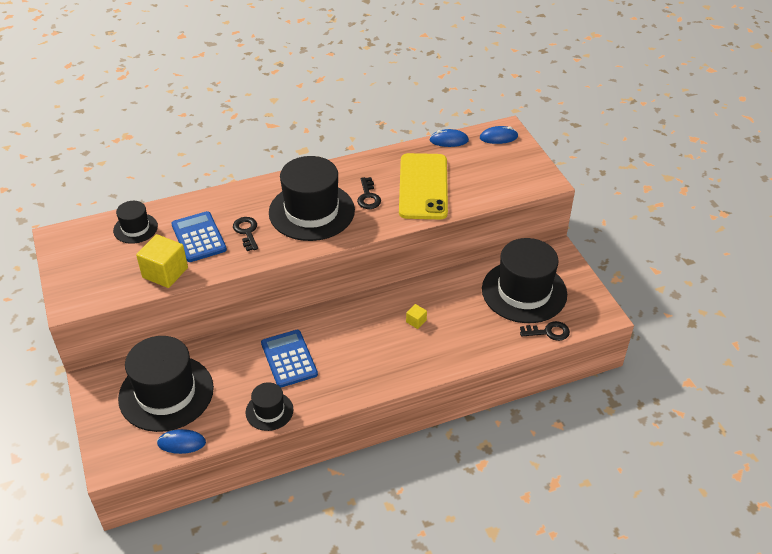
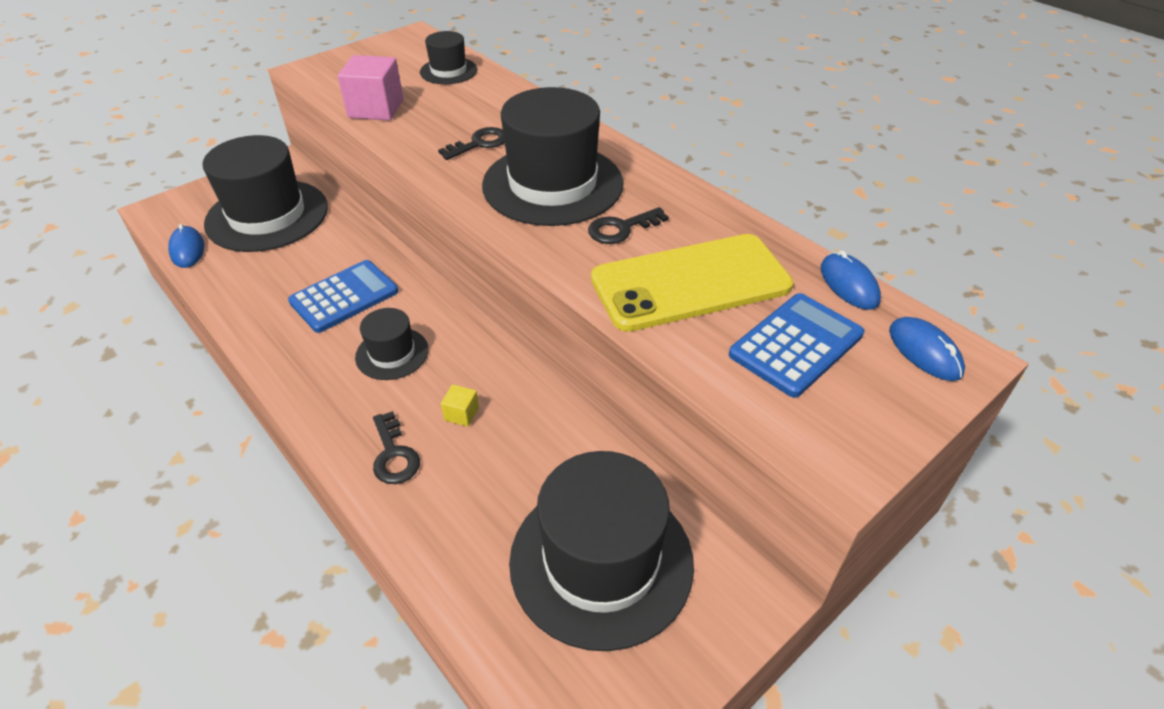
camera: 70 degrees right, 0 degrees up
(165, 272) = (376, 109): yellow cube -> pink cube
(199, 237) = (451, 113): blue calculator -> blue calculator (796, 345)
(269, 411) = (245, 305): black hat -> black hat (392, 353)
(548, 332) = (501, 636): black key -> black key (394, 455)

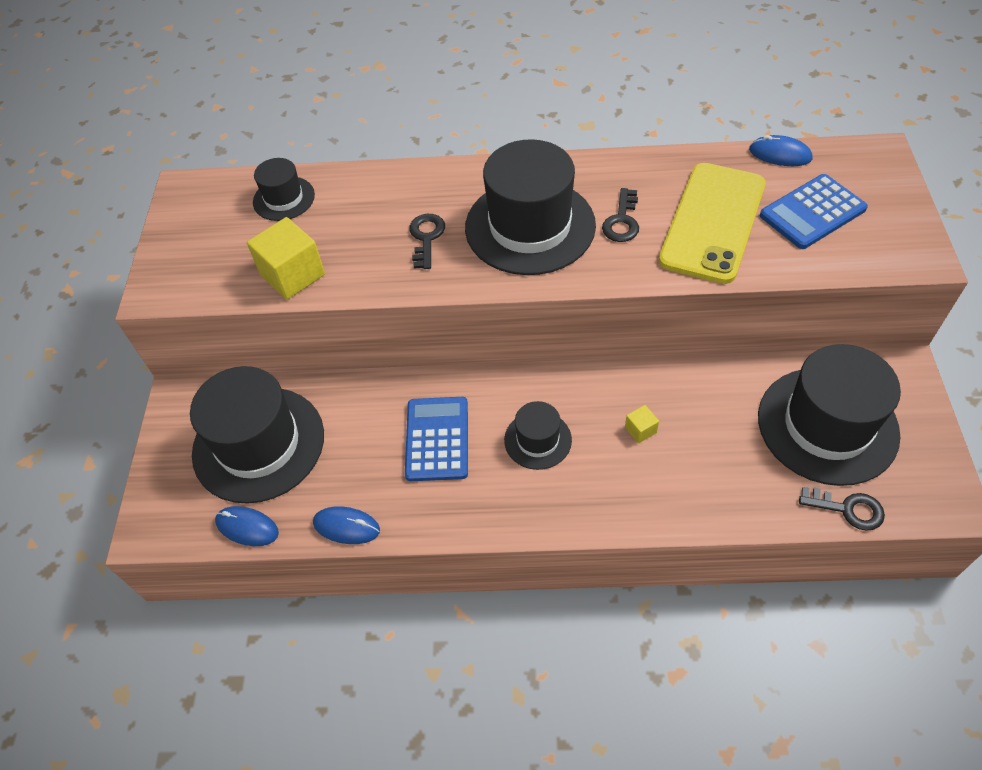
camera: 45 degrees left, 10 degrees up
(376, 109) = (292, 275): pink cube -> yellow cube
(394, 455) = (647, 490): black key -> black key (848, 509)
(796, 345) = (812, 212): blue calculator -> blue calculator turned 120 degrees counterclockwise
(924, 352) = (863, 164): blue mouse -> blue mouse (346, 526)

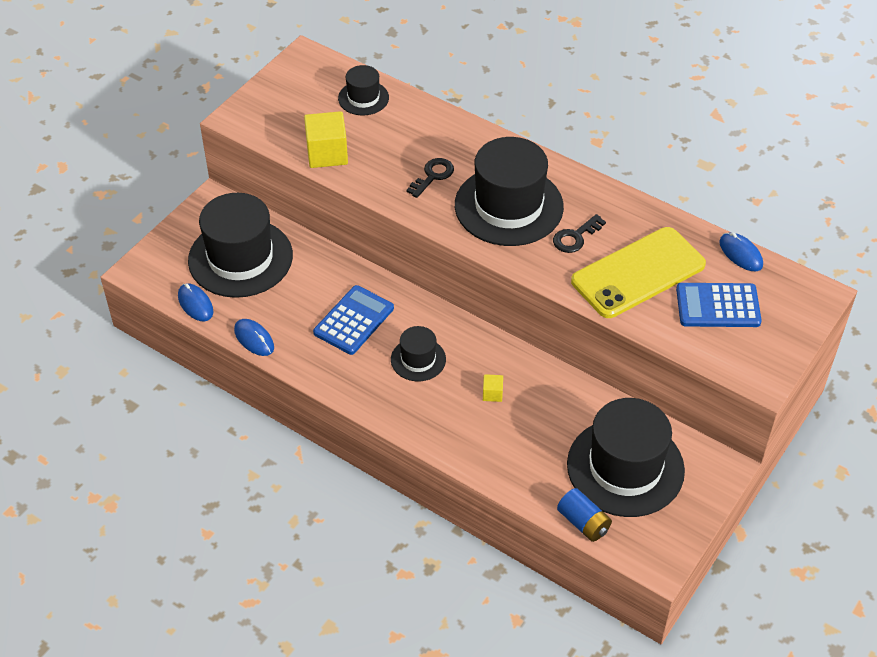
camera: 30 degrees right, 5 degrees down
(848, 509) = (583, 523): black key -> blue battery

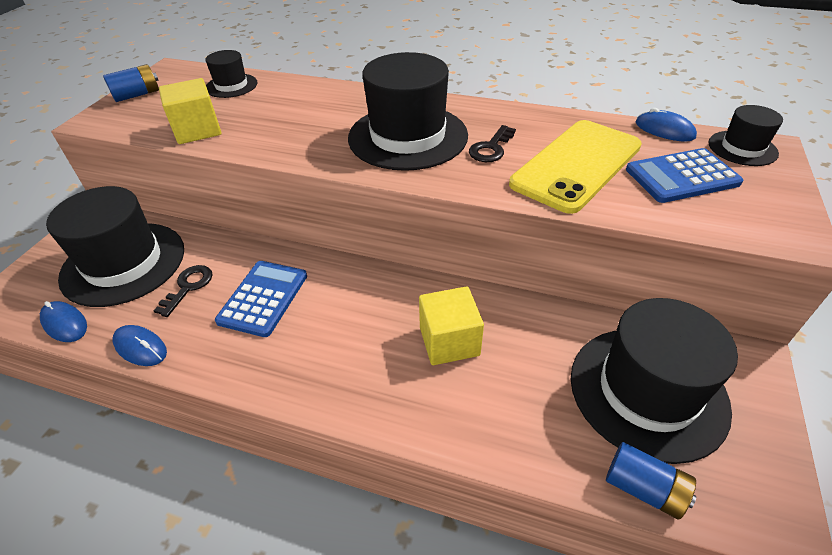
camera: 15 degrees left, 5 degrees down
(274, 91) = (137, 95): none -> blue battery
(418, 359) = (349, 323): black hat -> black hat (742, 148)
(433, 176) = (318, 127): black key -> black key (188, 287)
(492, 393) = (449, 341): yellow cube -> yellow cube, size x2.10

